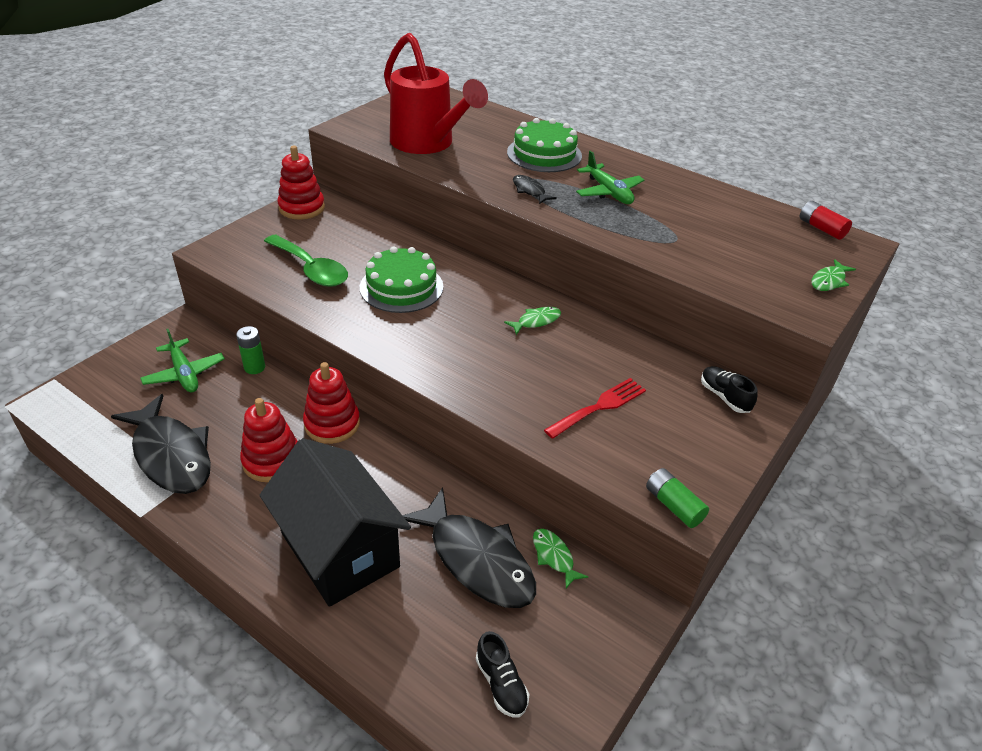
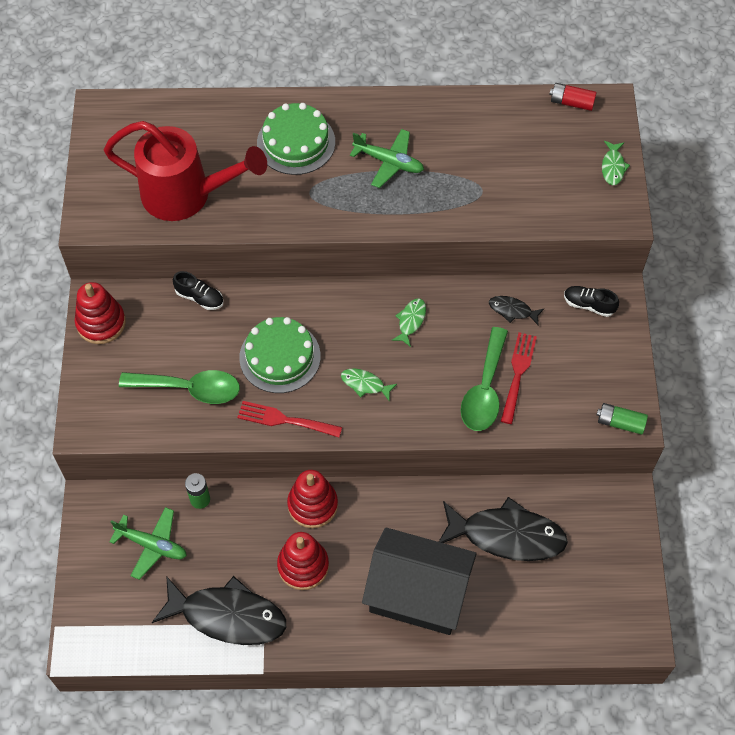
camera: 35 degrees left, 20 degrees up
(355, 324) = (284, 420): none -> red fork
(501, 684) = (588, 603): black shoe -> black shoe (199, 297)
(529, 191) = (328, 203): black fish -> black fish (512, 310)
(553, 400) = (484, 390): none -> green spoon
(554, 556) = (550, 497): green fish -> green fish (365, 384)

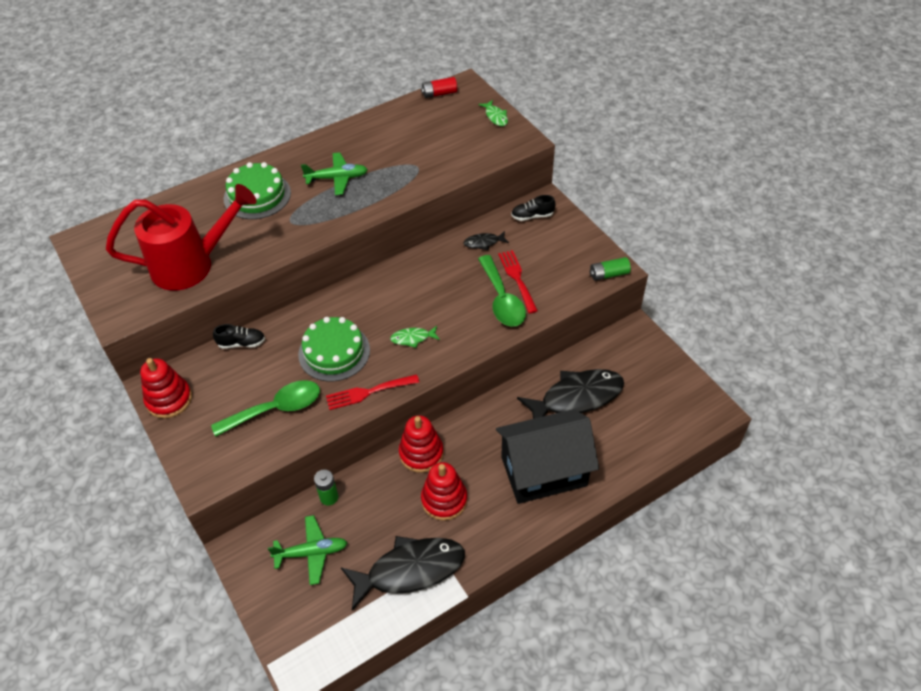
camera: 30 degrees left, 10 degrees down
(411, 321) = (416, 282): green fish -> none

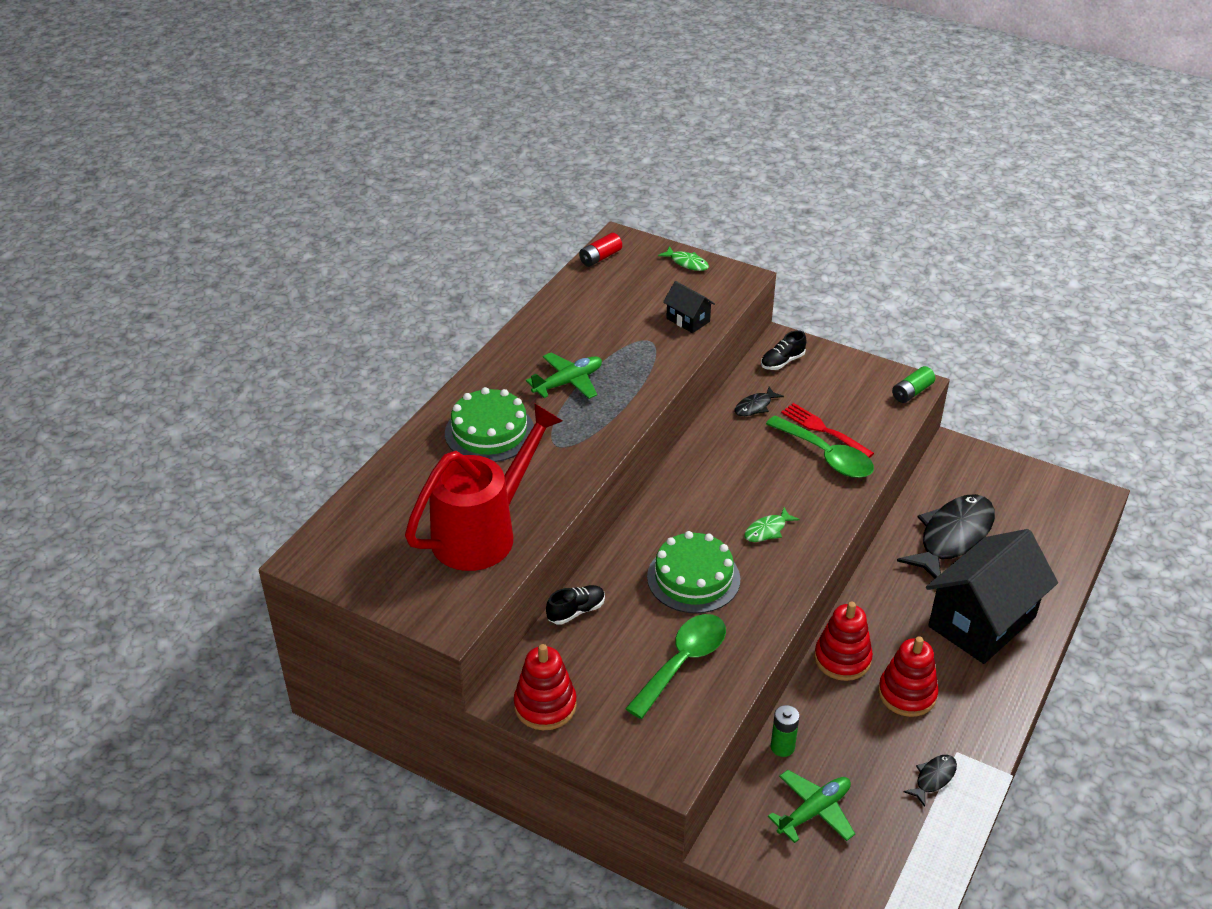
camera: 30 degrees left, 10 degrees down
(368, 392) = (770, 603): red fork -> none
(410, 570) = (933, 778): black fish -> black fish, size x0.44
(458, 160) = (688, 320): none -> black house

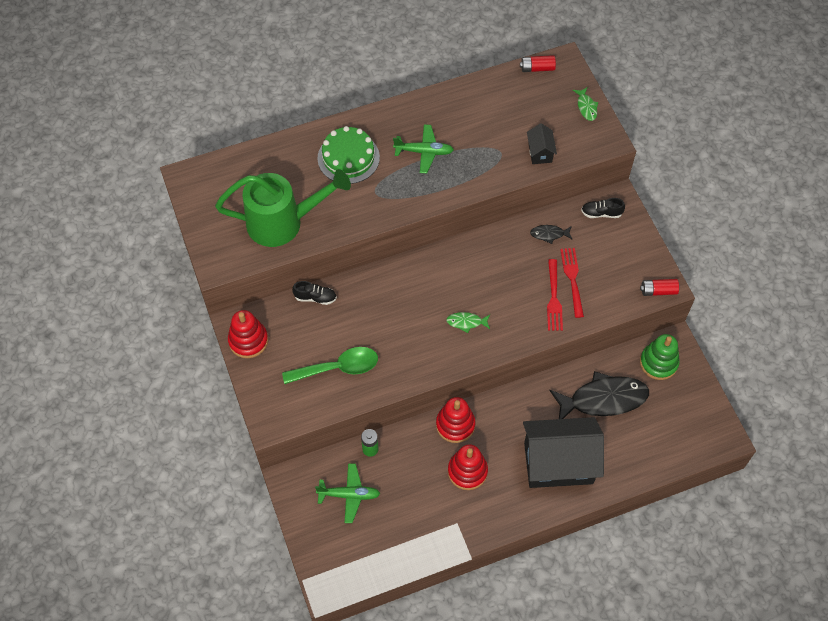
camera: 40 degrees right, 20 degrees up
(482, 533) = (282, 222): red watering can -> green watering can
(693, 578) = (395, 322): green cake -> none
(826, 456) = (554, 298): green spoon -> red fork
(912, 392) = (658, 291): green battery -> red battery
(933, 778) = (428, 527): black fish -> none
(961, 474) = (658, 363): none -> green stacking toy

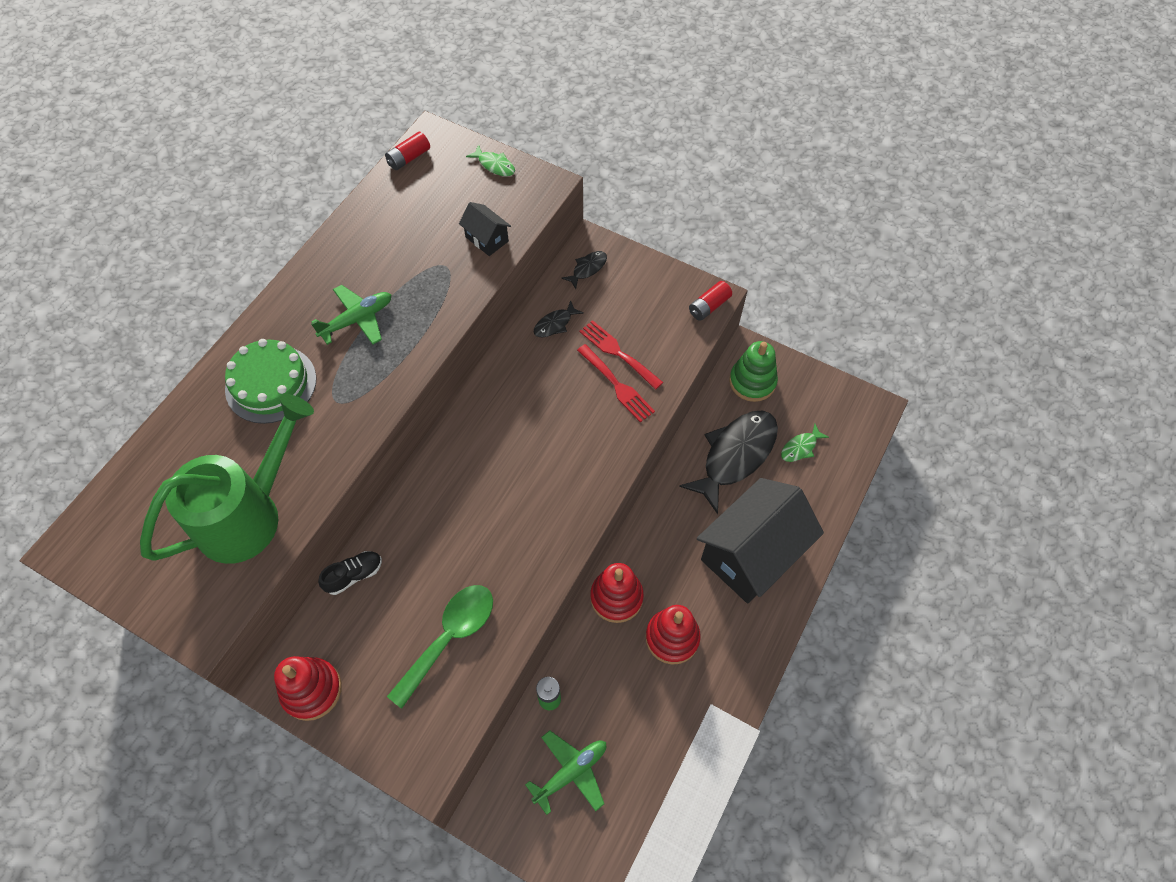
camera: 40 degrees left, 0 degrees up
(466, 322) = (549, 476): green fish -> green fish (800, 447)
(601, 213) = (587, 269): black shoe -> black fish

